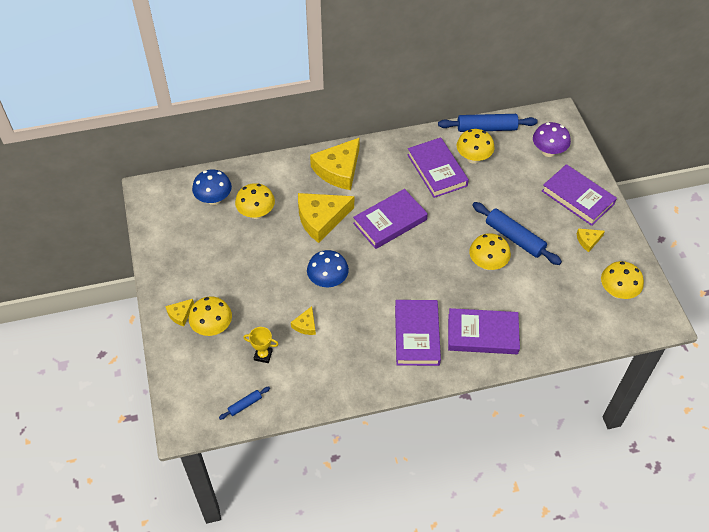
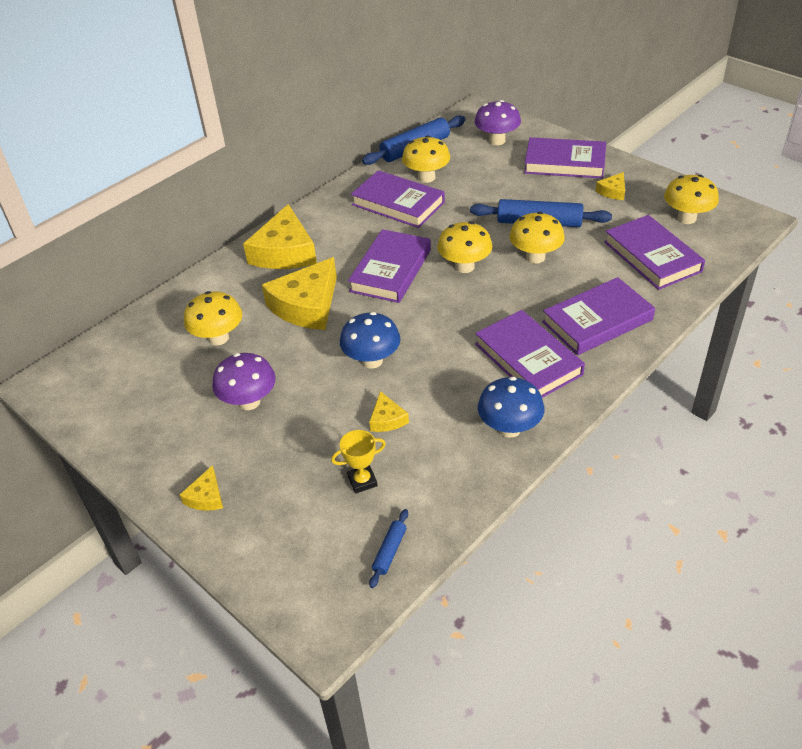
camera: 30 degrees left, 10 degrees down
(212, 327) = (265, 487): yellow mushroom -> yellow mushroom (464, 266)
(214, 199) = (148, 350): blue mushroom -> blue mushroom (509, 428)
(242, 267) = (249, 402): none -> purple mushroom
(563, 308) = (652, 257): none -> purple book

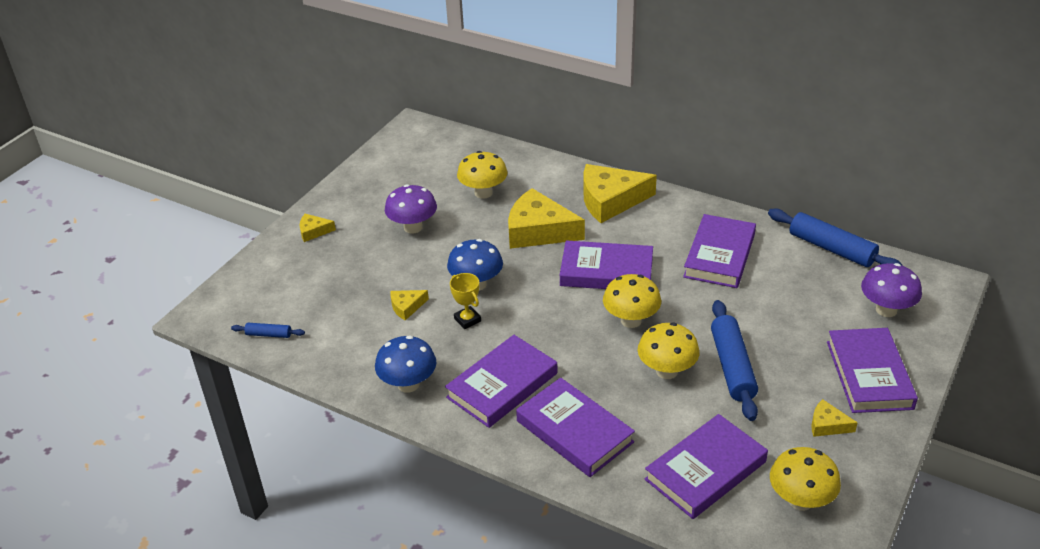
camera: 75 degrees right, 5 degrees down
(362, 481) = (337, 306): yellow trophy -> yellow trophy (467, 320)
(426, 177) = (778, 267): yellow mushroom -> none

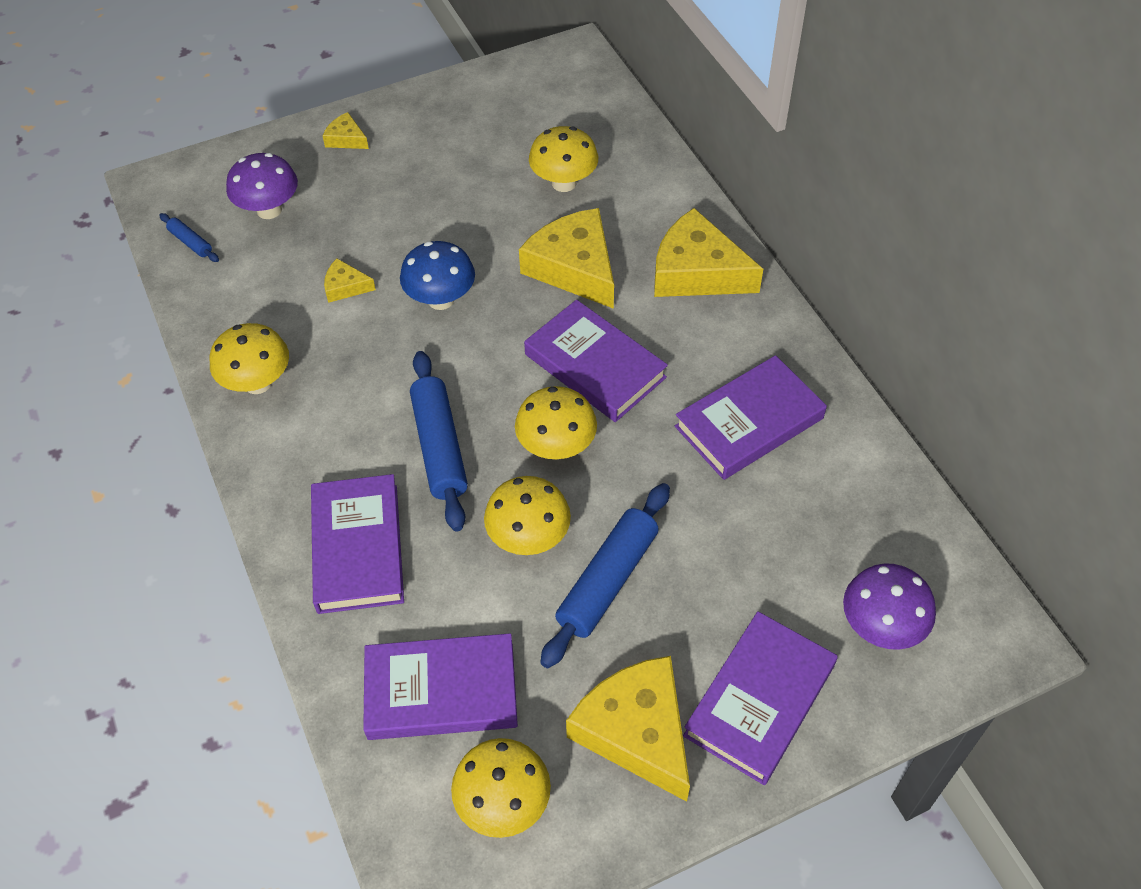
camera: 35 degrees right, 15 degrees up
(408, 384) = (257, 383): blue mushroom -> yellow mushroom
(413, 227) = (447, 188): purple mushroom -> purple mushroom (269, 210)
(467, 320) = (388, 339): yellow trophy -> none
(502, 385) = (343, 443): purple book -> none
(827, 425) = (637, 731): yellow cheese -> yellow cheese, size x2.16
(831, 248) = (903, 496): blue rolling pin -> blue rolling pin (439, 447)

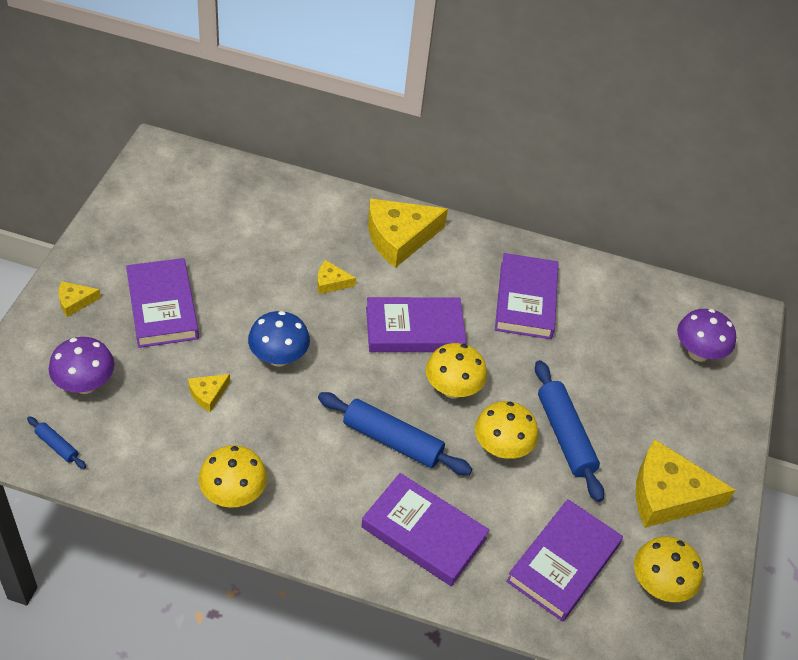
camera: 55 degrees left, 5 degrees down
(191, 242) = (57, 446): blue rolling pin -> blue rolling pin turned 45 degrees clockwise
(564, 183) = (259, 236): yellow mushroom -> none
(574, 267) = (331, 282): yellow cheese -> yellow cheese, size x0.46
(759, 700) = (695, 431): purple book -> purple book (162, 307)

